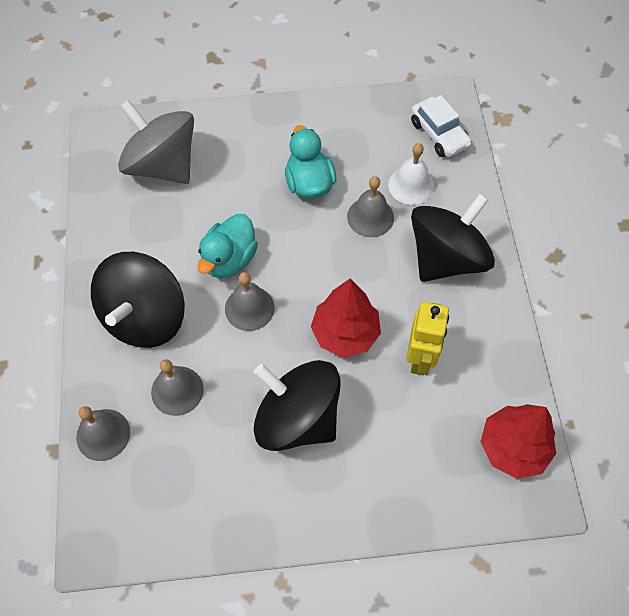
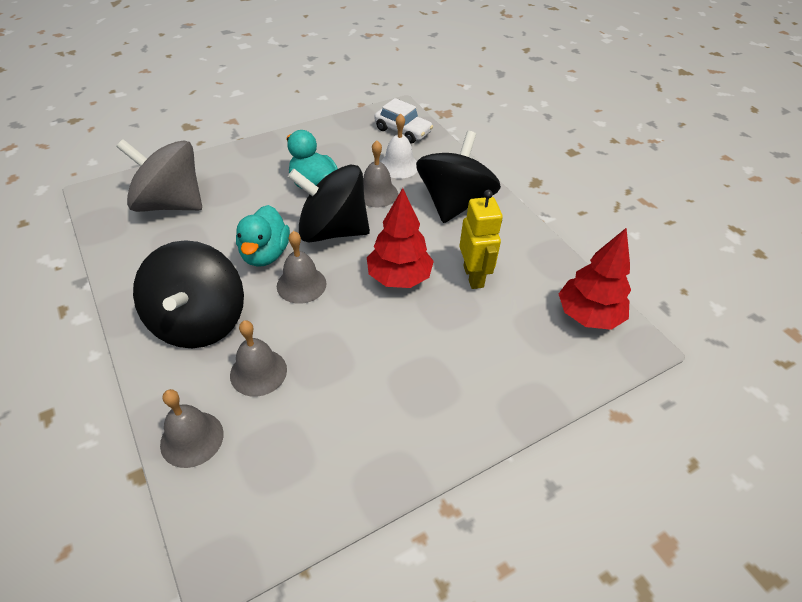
camera: 25 degrees left, 15 degrees down
(297, 418) = (389, 356): black spinning top -> black spinning top (332, 231)

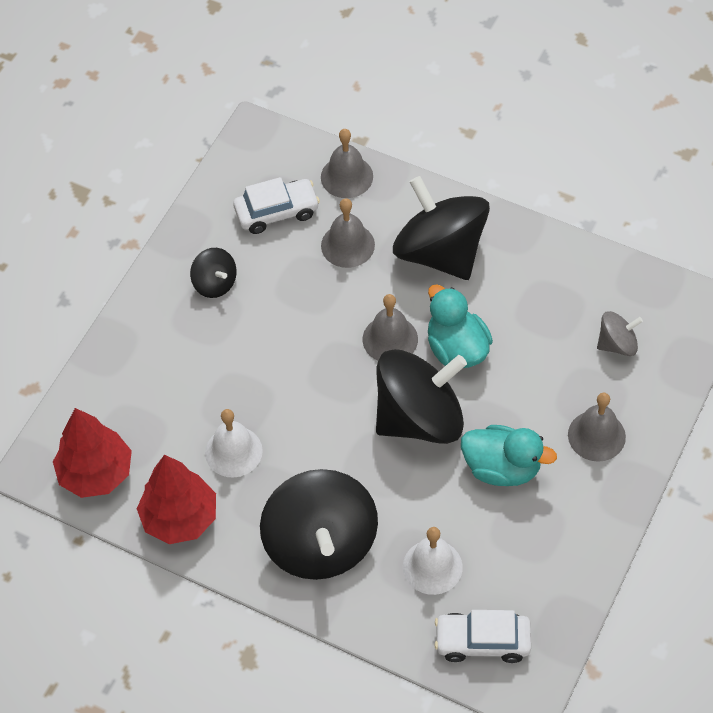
camera: 150 degrees right, 10 degrees up
(170, 204) = (617, 344): grey spinning top -> grey spinning top, size x0.47
(286, 444) = (277, 212): none -> white car
(377, 193) = (419, 502): grey bell -> grey bell (596, 435)
(397, 408) = (215, 283): none -> black spinning top
(399, 278) = (305, 404): red tree -> red tree (180, 518)
(473, 276) = (233, 451): yellow robot -> white bell

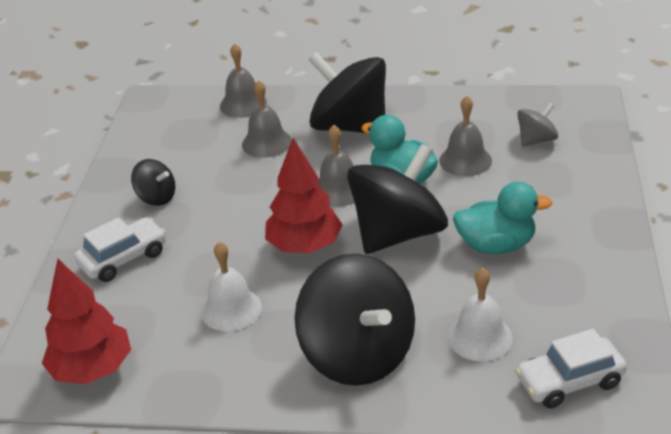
camera: 20 degrees left, 20 degrees down
(180, 518) = (199, 379): red tree -> red tree (304, 246)
(277, 212) = (192, 139): white car -> white car (123, 258)
(596, 435) = (563, 200): grey bell -> grey bell (465, 160)

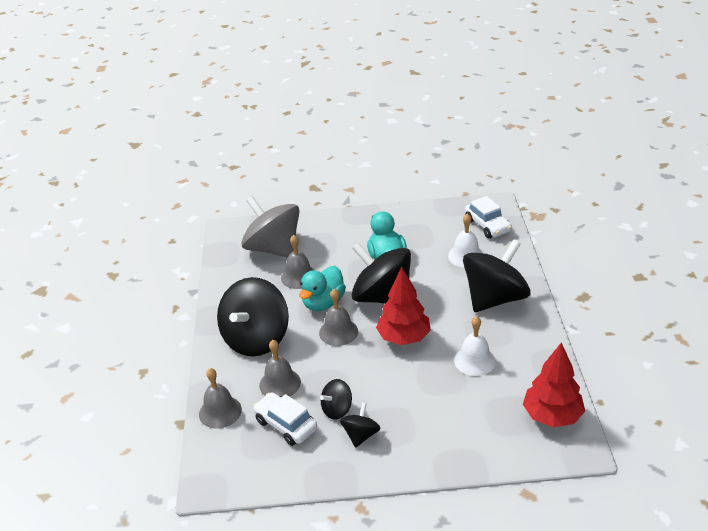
camera: 100 degrees left, 0 degrees up
(123, 258) = (439, 434): white car -> white car (286, 425)
(204, 182) = (337, 409): none -> black spinning top
(536, 140) = (274, 249): grey spinning top -> grey spinning top, size x2.13

